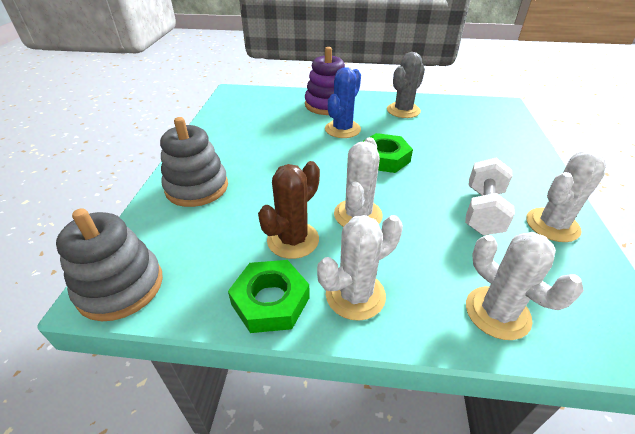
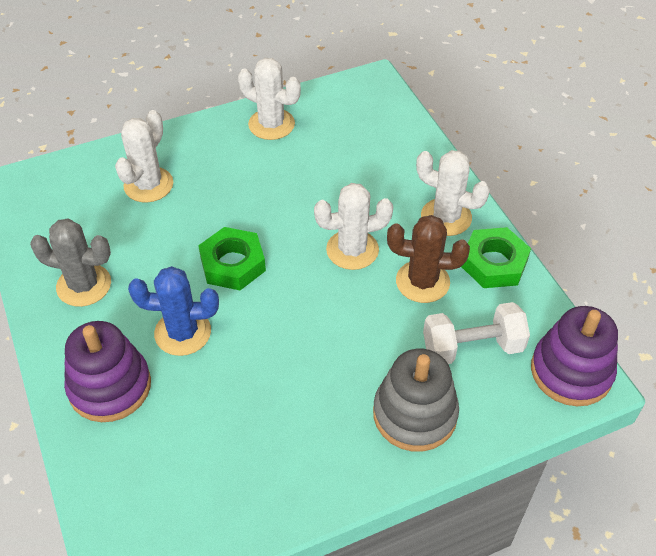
camera: 120 degrees left, 10 degrees up
(120, 286) = (571, 371): grey stacking toy -> purple stacking toy
(483, 211) = (281, 167): white dumbbell -> white dumbbell (472, 347)
(497, 312) = (398, 142): white cactus -> white cactus (148, 185)

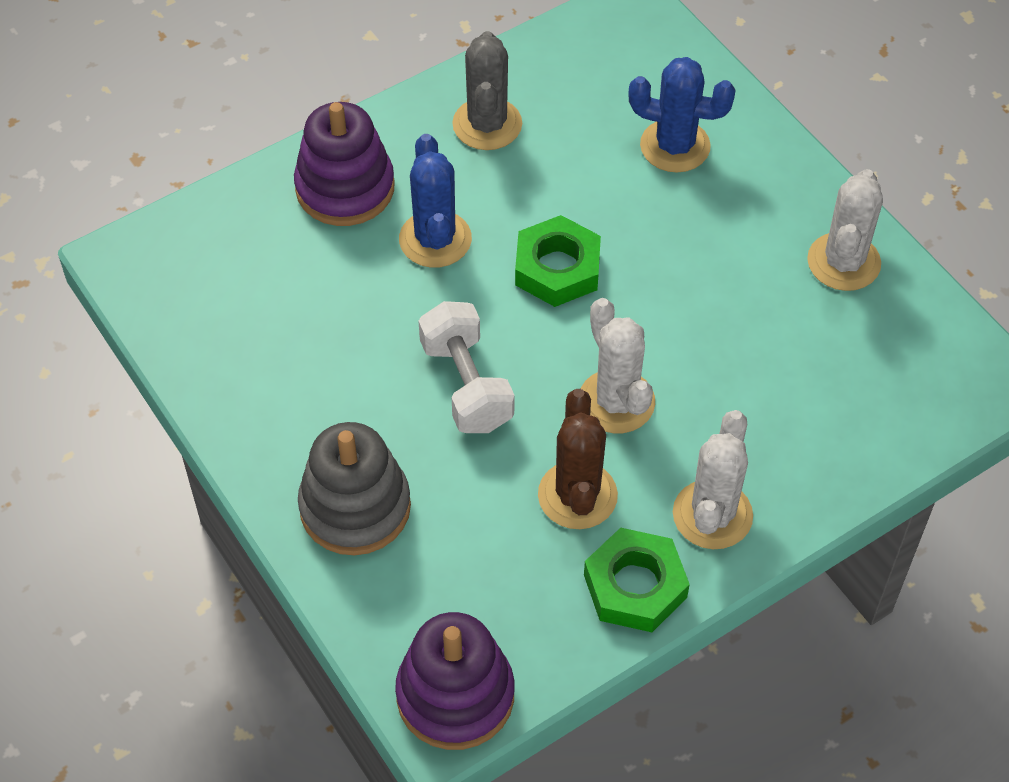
camera: 80 degrees right, 5 degrees up
(148, 185) = (675, 146): white cactus -> blue cactus
(472, 347) = (473, 567): white dumbbell -> white dumbbell (466, 385)

